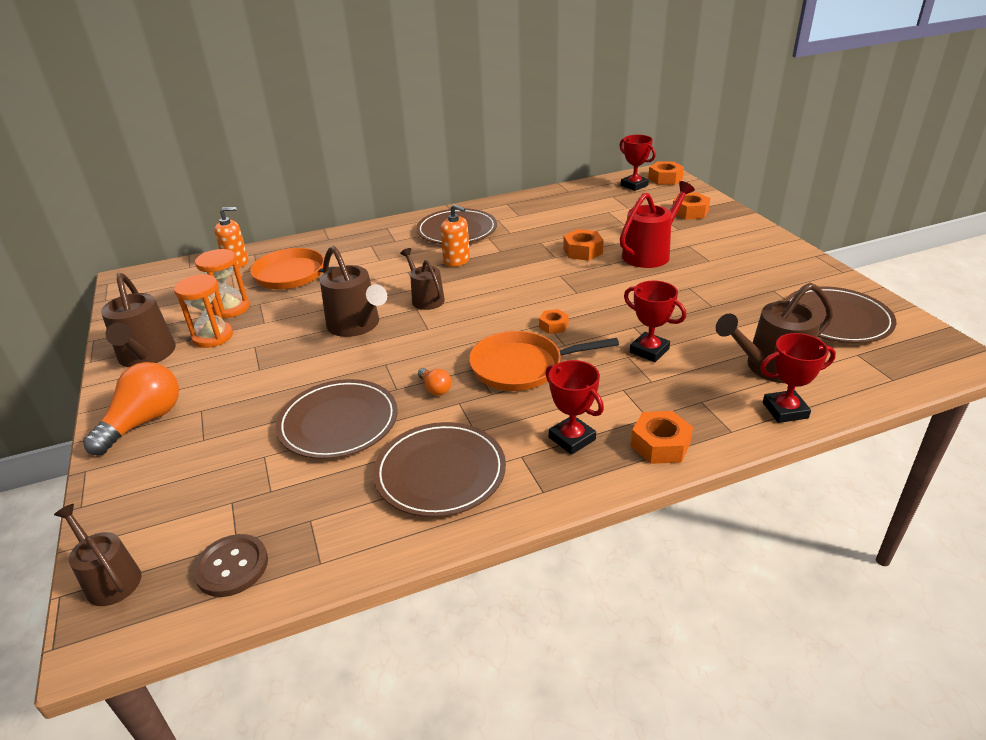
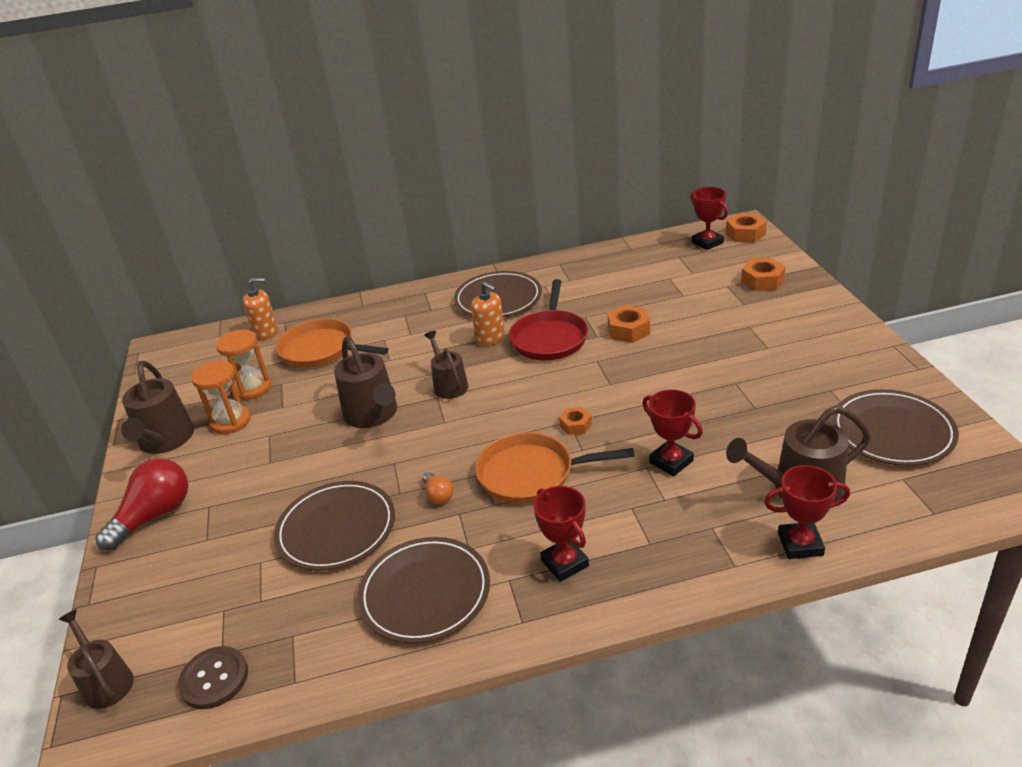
camera: 10 degrees right, 0 degrees up
(144, 421) = (155, 515): orange light bulb -> red light bulb
(512, 259) = (549, 338): none -> red pan
(649, 254) = (702, 336): red watering can -> none
(660, 444) = (654, 576): orange nut -> none

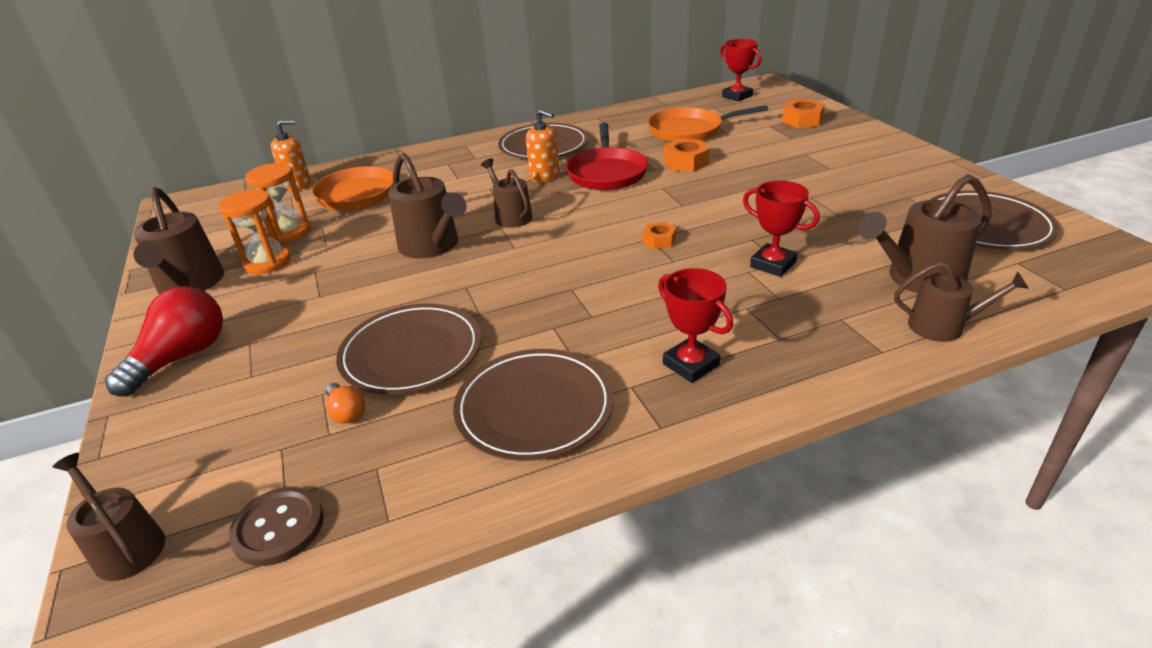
camera: 10 degrees left, 0 degrees up
(438, 495) = (525, 312): orange light bulb -> orange light bulb (346, 412)
(531, 474) = (625, 286): orange pan -> orange pan (689, 131)
(745, 234) = (770, 89): orange nut -> none
(800, 544) = (943, 326): red trophy -> brown watering can

